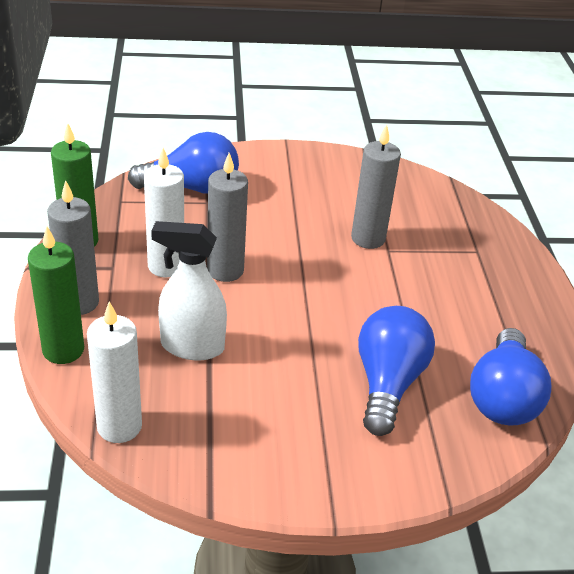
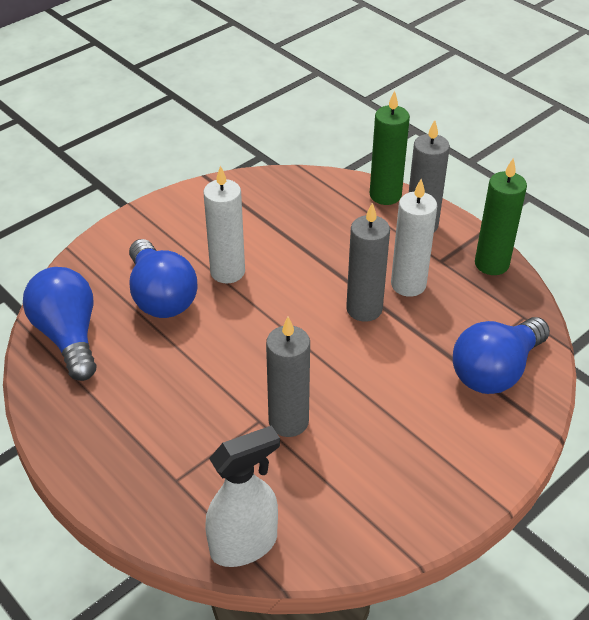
camera: 145 degrees right, 5 degrees up
(119, 426) = (297, 180): white candle -> white candle (227, 272)
(192, 346) = (315, 242): white spray bottle -> white spray bottle (244, 544)

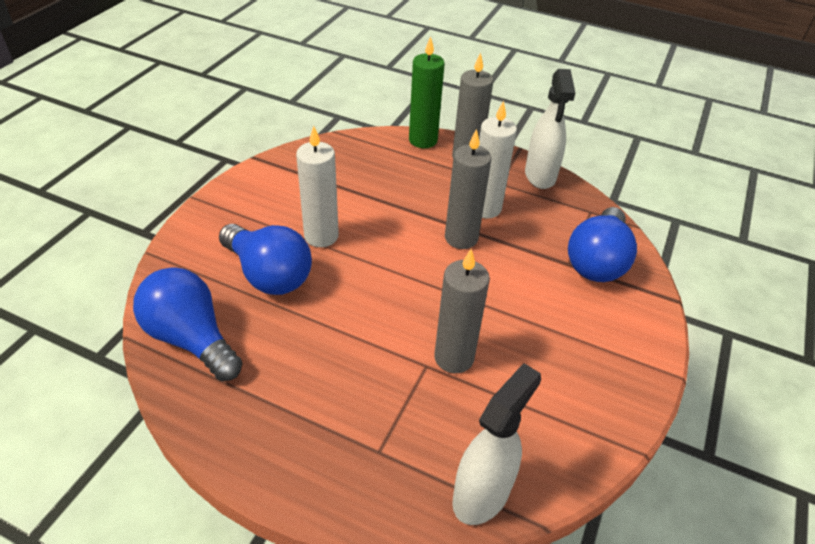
camera: 25 degrees left, 0 degrees up
(491, 264) = (540, 176): green candle -> white spray bottle

